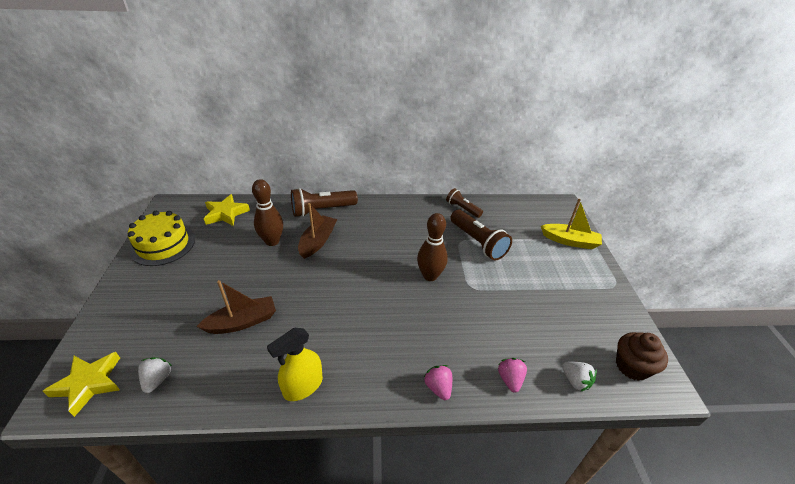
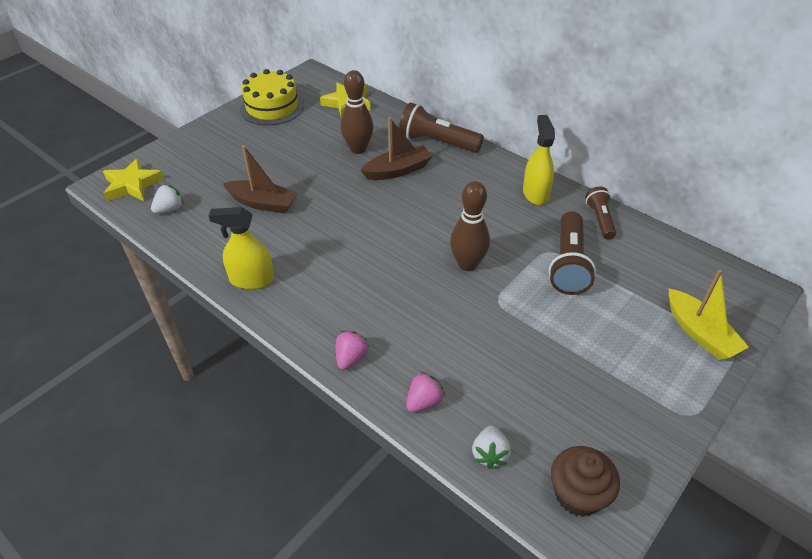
camera: 45 degrees right, 5 degrees up
(415, 212) = (535, 193): none -> yellow spray bottle

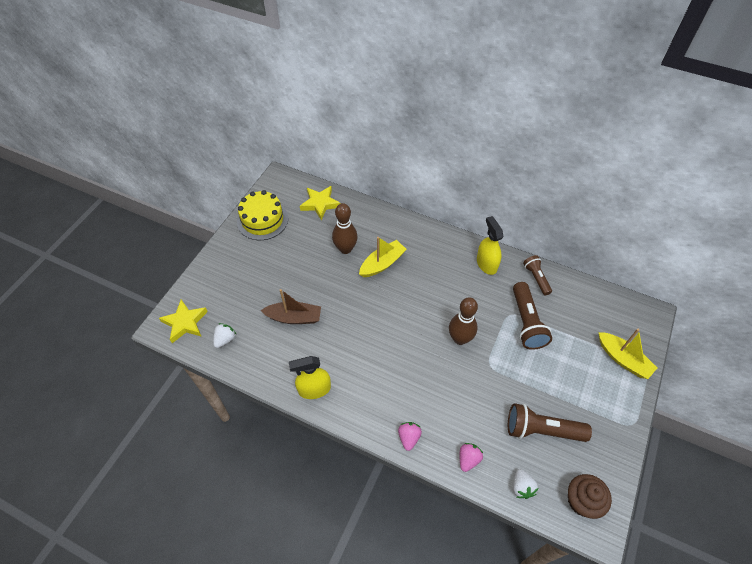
camera: 15 degrees left, 10 degrees up
(397, 170) = (382, 264): brown boat -> yellow boat
(437, 142) = (402, 230): brown flashlight -> brown flashlight (541, 430)

